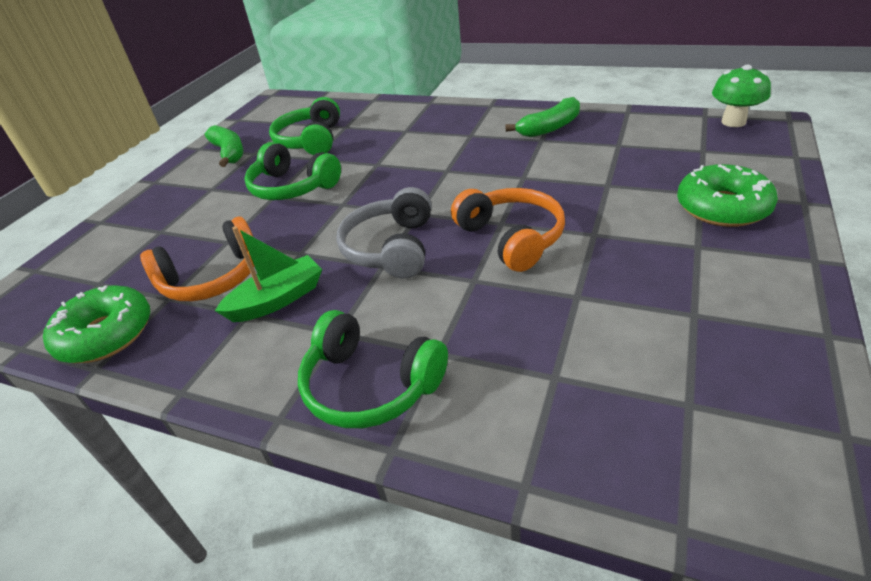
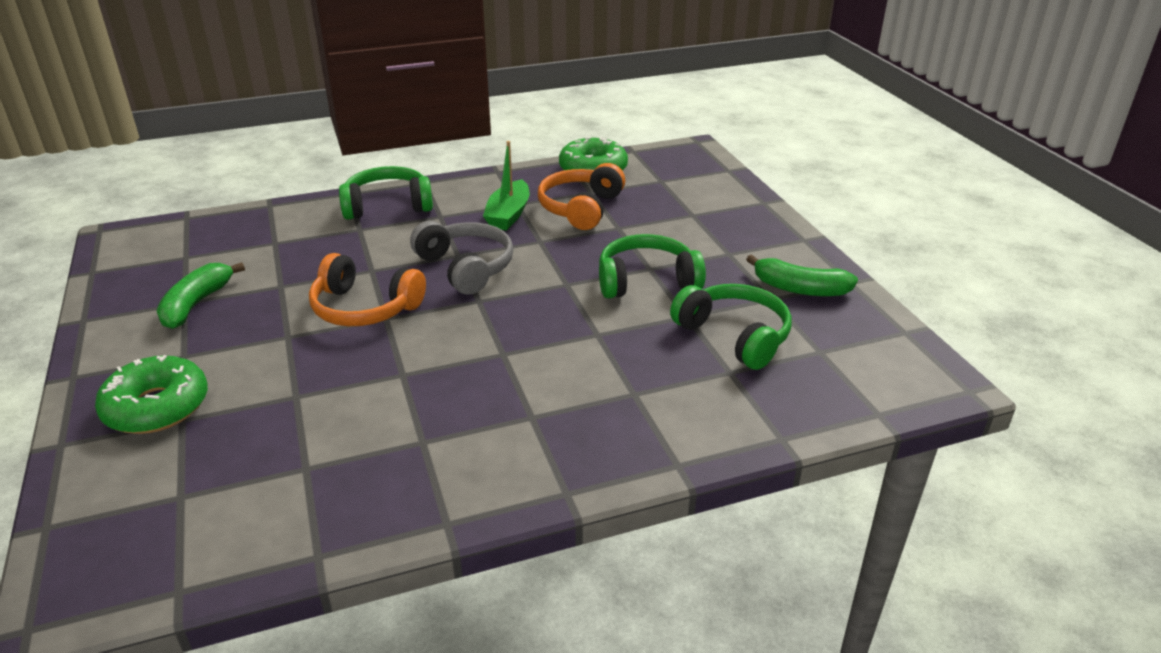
camera: 135 degrees right, 5 degrees down
(550, 128) = (425, 469): green banana -> green banana (196, 304)
(733, 122) = (128, 586): green mushroom -> none

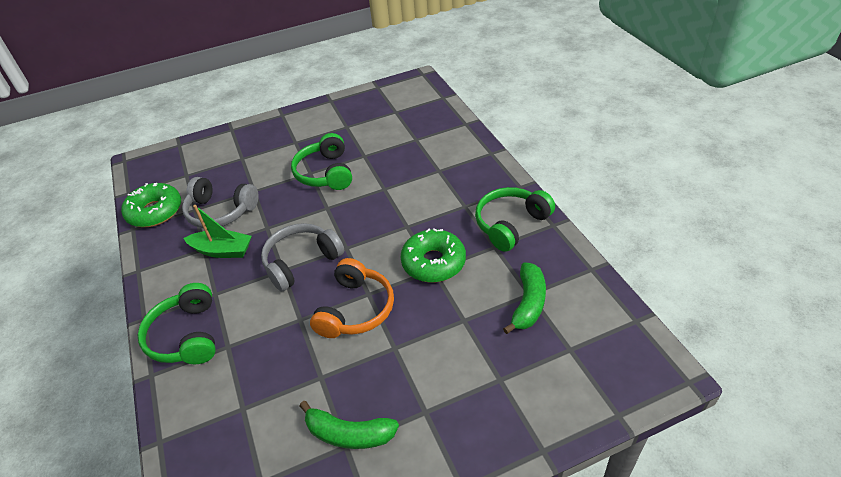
camera: 90 degrees left, 10 degrees up
(157, 407) = (489, 402): green donut -> green donut (433, 262)
(580, 208) = (220, 212): orange headphones -> grey headphones
(734, 336) = (383, 138): green headphones -> green headphones (510, 224)
(799, 289) = (337, 117): green banana -> green banana (528, 303)

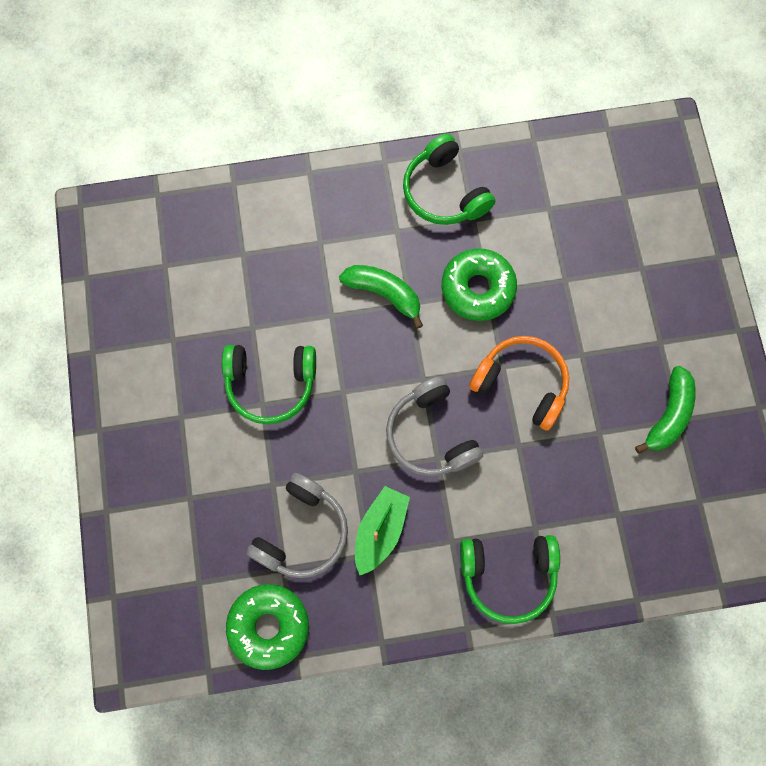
camera: 80 degrees left, 30 degrees up
(528, 303) = (561, 213): green banana -> green banana (384, 293)

